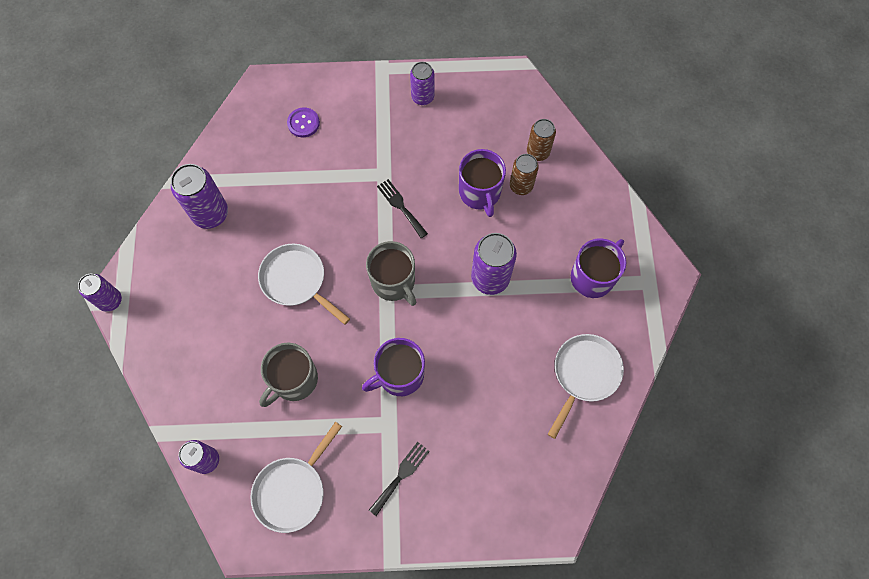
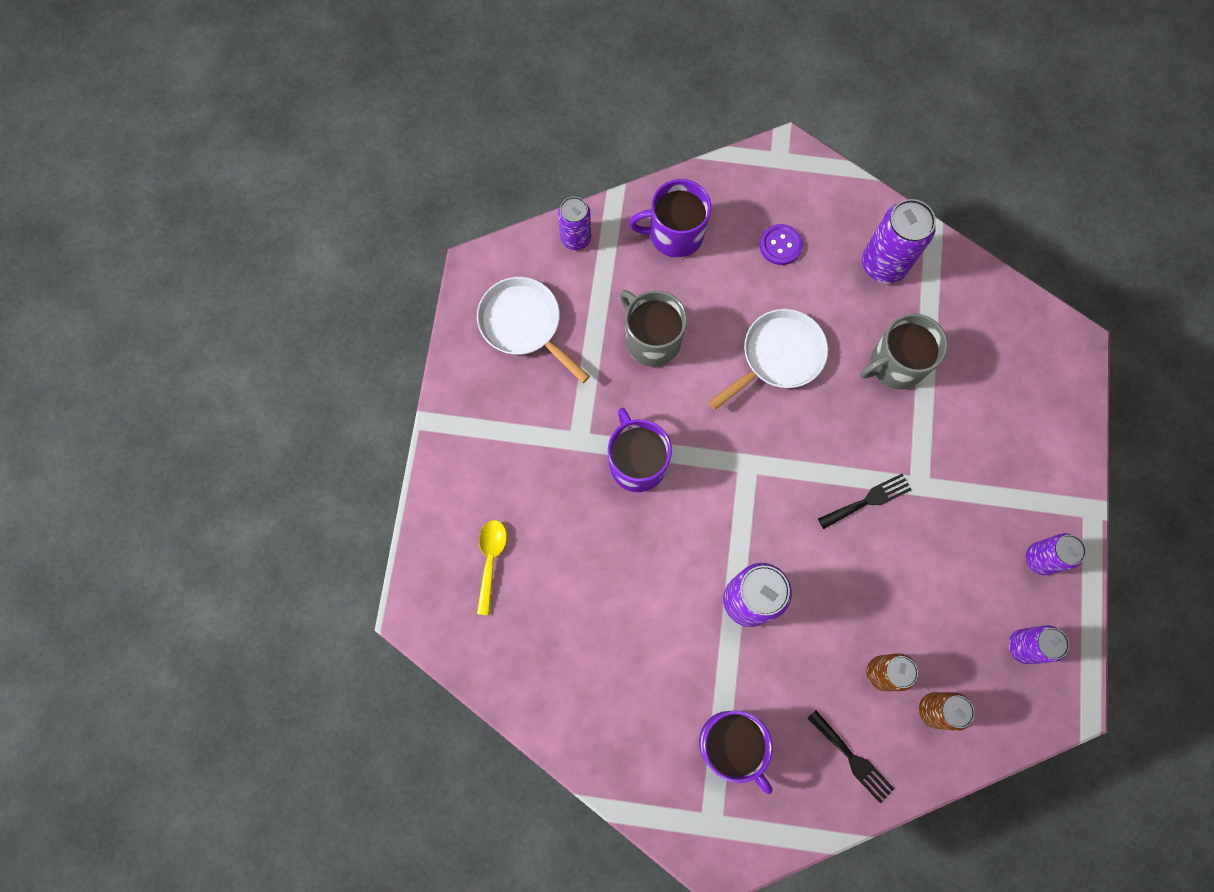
camera: 100 degrees right, 5 degrees up
(110, 301) = (782, 148): purple can -> purple can (1023, 646)
(303, 123) = (1008, 390): purple button -> purple button (780, 245)
(394, 282) = (760, 474): grey mug -> grey mug (895, 364)
(401, 475) = (515, 445): black fork -> black fork (852, 759)
(480, 192) = (877, 612): purple mug -> purple mug (674, 234)
(499, 476) = (490, 560): none -> yellow spoon
(584, 374) = (597, 697): white pan -> none

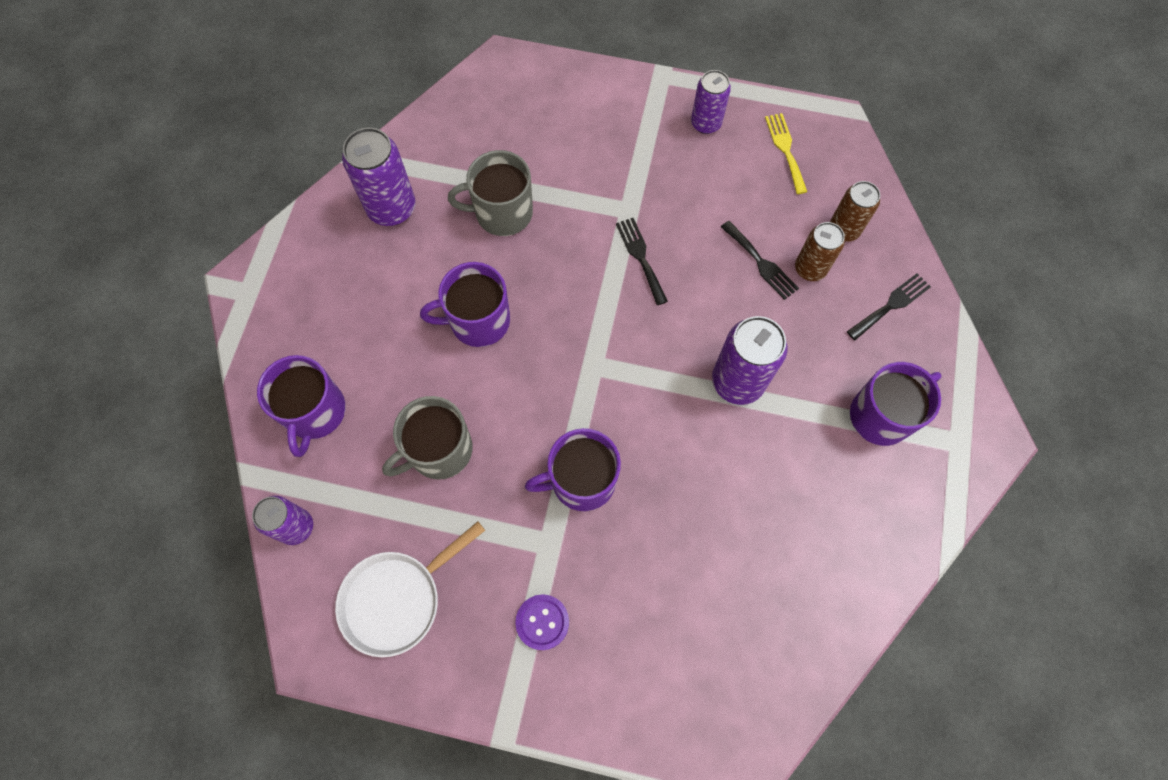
camera: 85 degrees left, 5 degrees down
(490, 560) = (683, 659): yellow spoon -> none
(778, 356) = (478, 321): white pan -> purple mug
(780, 245) = (351, 303): purple button -> purple button (542, 622)
(880, 621) = (761, 263): none -> black fork
(895, 364) = (502, 213): grey mug -> grey mug turned 105 degrees clockwise
(1023, 646) = (785, 149): purple can -> yellow fork

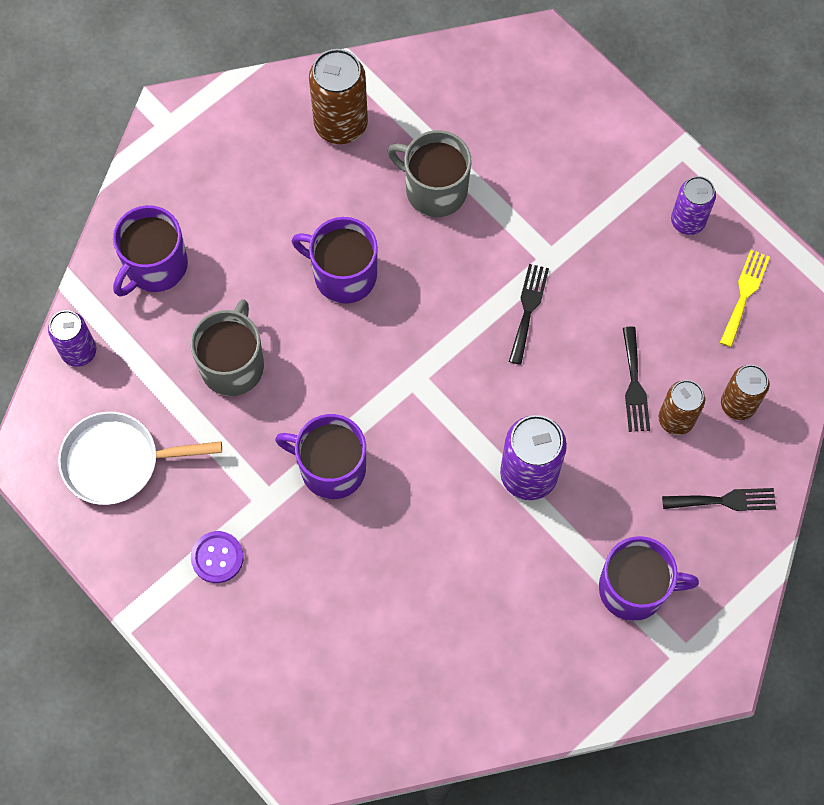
camera: 35 degrees right, 0 degrees up
(391, 208) = (341, 124): purple can -> brown can
(439, 450) = (233, 365): grey mug -> grey mug turned 105 degrees clockwise

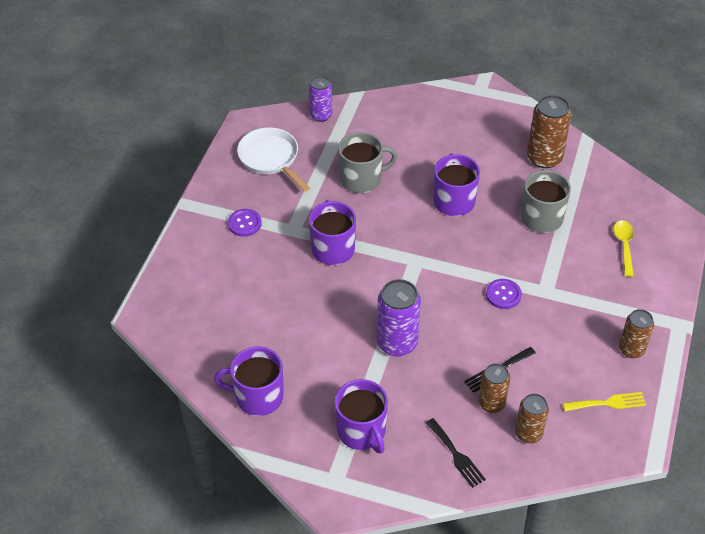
camera: 60 degrees right, 20 degrees down
(155, 266) = (393, 122): purple mug -> purple mug (257, 396)
(528, 309) = (503, 295): black fork -> purple button
(536, 128) = (624, 246): none -> yellow spoon
(687, 221) = (631, 349): purple can -> brown can

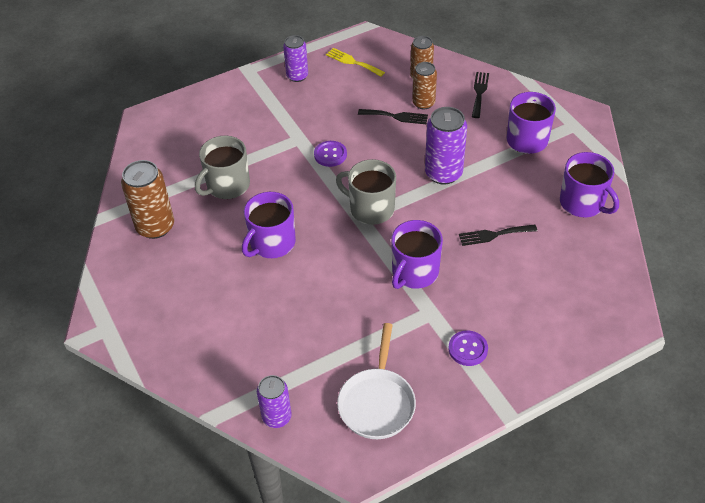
camera: 135 degrees left, 0 degrees up
(304, 317) = (494, 235): none -> black fork
(361, 179) = (319, 317): grey mug -> grey mug (370, 209)
(624, 246) = (205, 130): yellow spoon -> none
(631, 349) = (297, 76): brown can -> purple can

